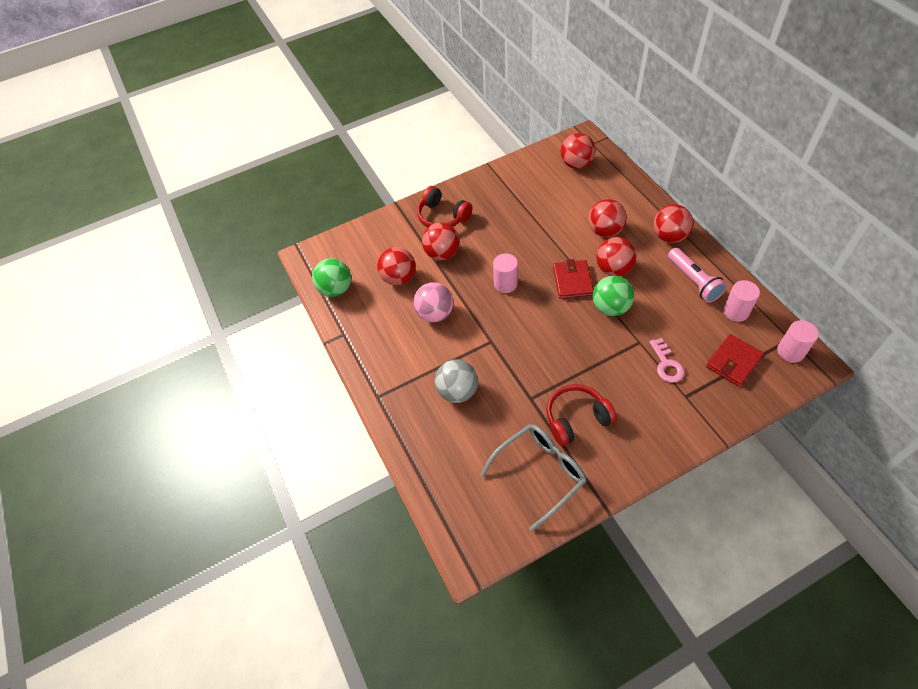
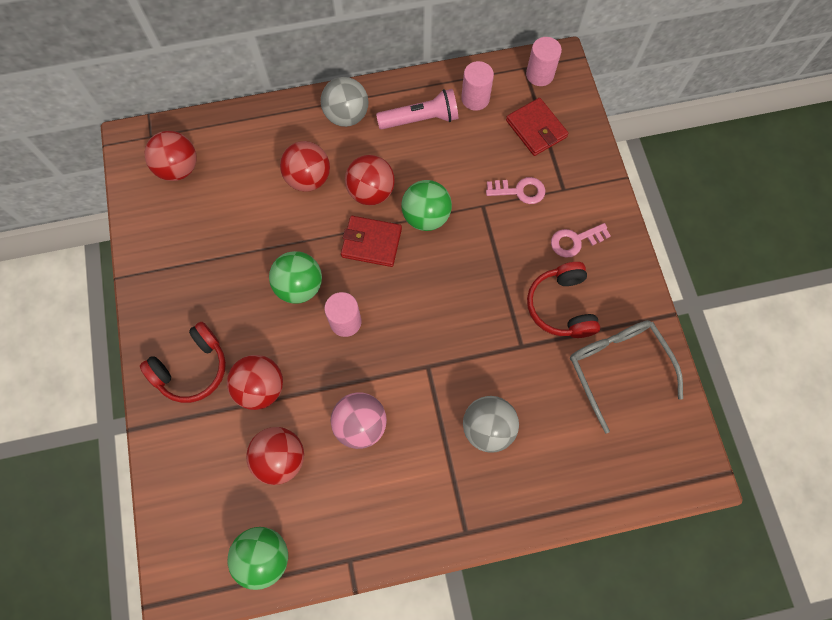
camera: 80 degrees left, 15 degrees up
(520, 251) = (299, 286): none -> green ball
(641, 416) = (575, 241): none -> pink key
(669, 236) = (346, 115): red ball -> grey ball

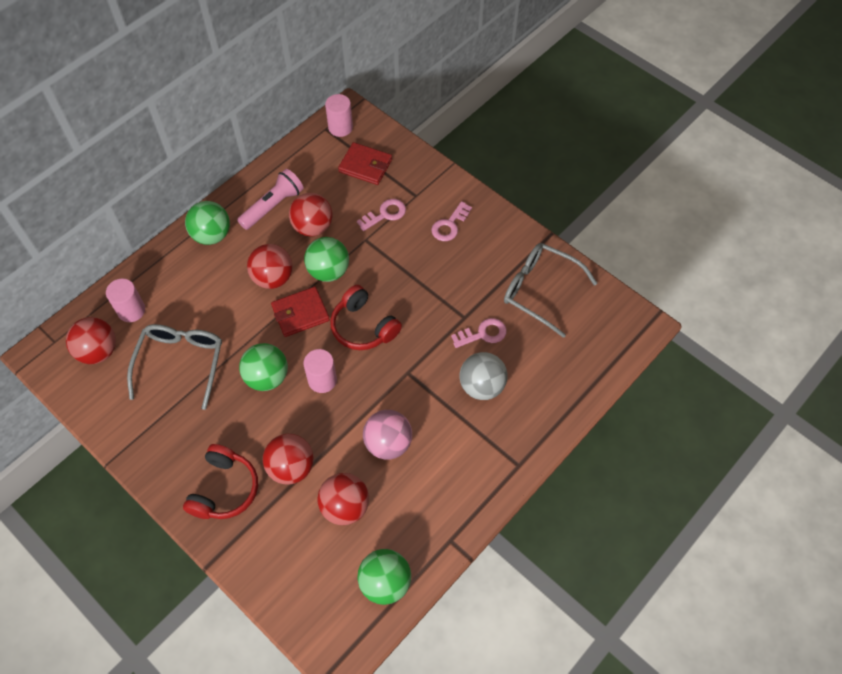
camera: 35 degrees left, 10 degrees down
(237, 224) = (181, 363): none -> grey glasses
(308, 178) = (215, 297): red ball -> red ball (312, 227)
(346, 115) = (212, 235): grey ball -> green ball
(475, 99) = (304, 169): pink cylinder -> pink cylinder (131, 310)
(527, 375) = (483, 334): none -> pink key
(561, 306) = (472, 274): red headphones -> red headphones (363, 327)

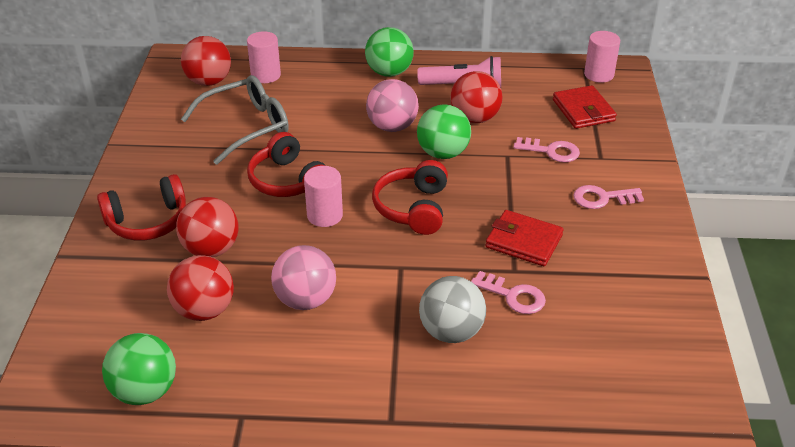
camera: 50 degrees right, 20 degrees down
(267, 377) = (288, 181): green ball -> red headphones
(273, 278) = (392, 127): red ball -> pink ball
(300, 313) = (377, 162): red wallet -> red wallet (523, 241)
(540, 290) = (624, 309): grey glasses -> none

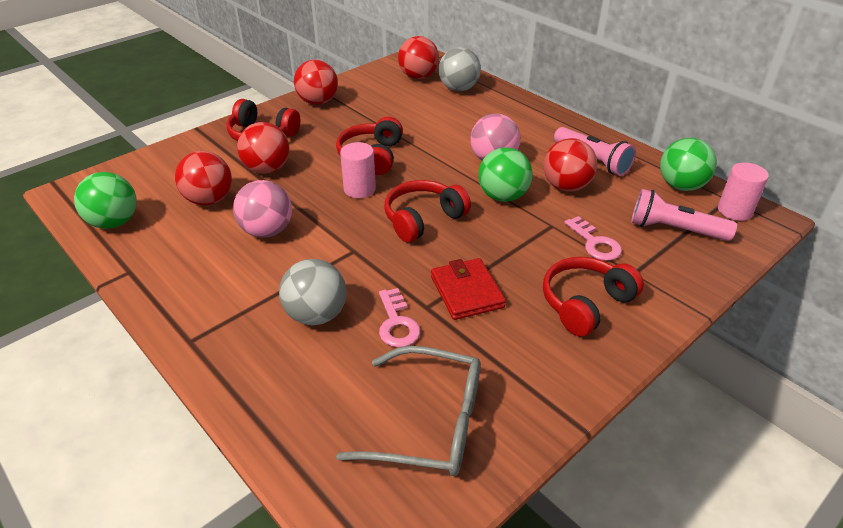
camera: 45 degrees right, 0 degrees up
(149, 158) = (318, 102): none -> red ball
(246, 127) = (398, 112): grey glasses -> grey glasses (429, 423)
(265, 75) = (458, 89): pink cylinder -> grey ball
(389, 72) = (547, 125): green ball -> green ball (681, 186)
(583, 110) = (674, 229): red wallet -> pink flashlight
(602, 198) = (585, 303): pink key -> red headphones

